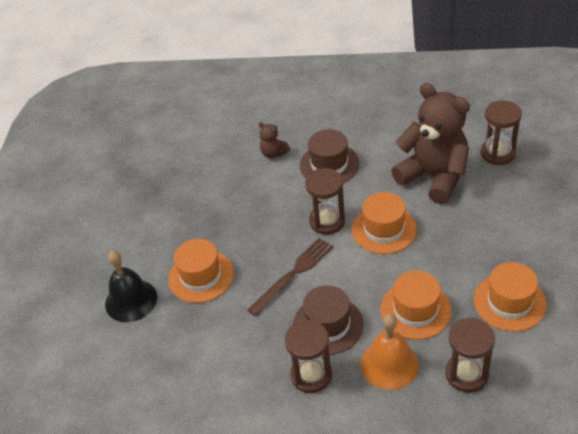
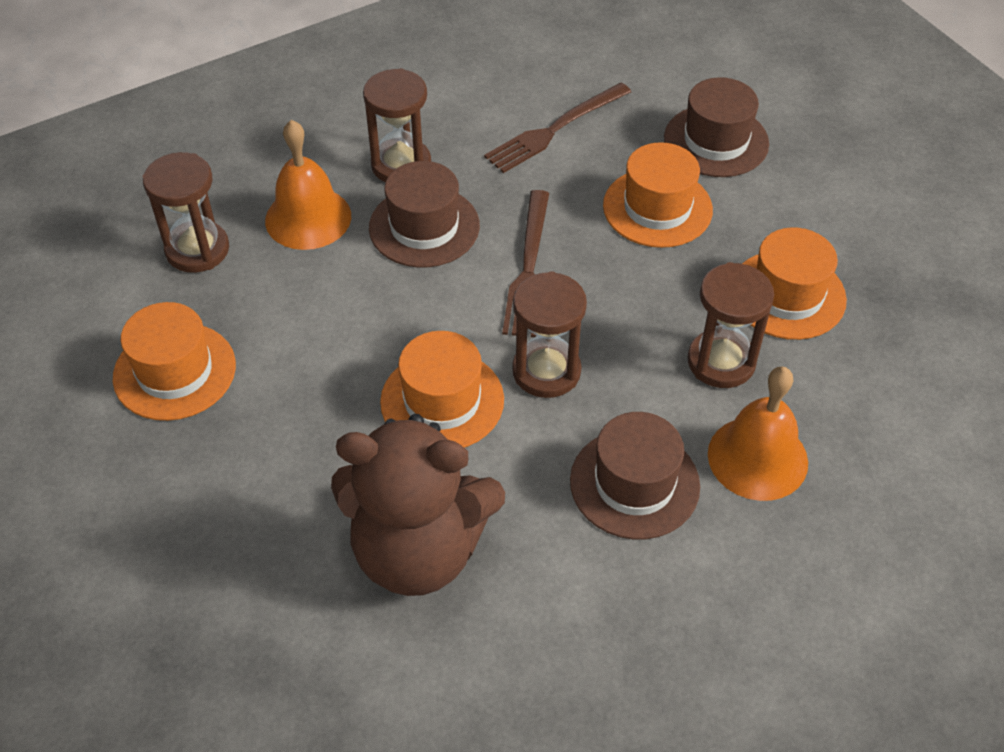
camera: 140 degrees right, 5 degrees up
(131, 300) = (716, 141): black bell -> brown hat
(204, 354) = (555, 129): none -> brown fork
(273, 153) = (757, 458): brown teddy bear -> orange bell
(415, 310) = (312, 298): orange hat -> orange hat (787, 295)
(497, 153) = (319, 676): brown hourglass -> brown hourglass (721, 362)

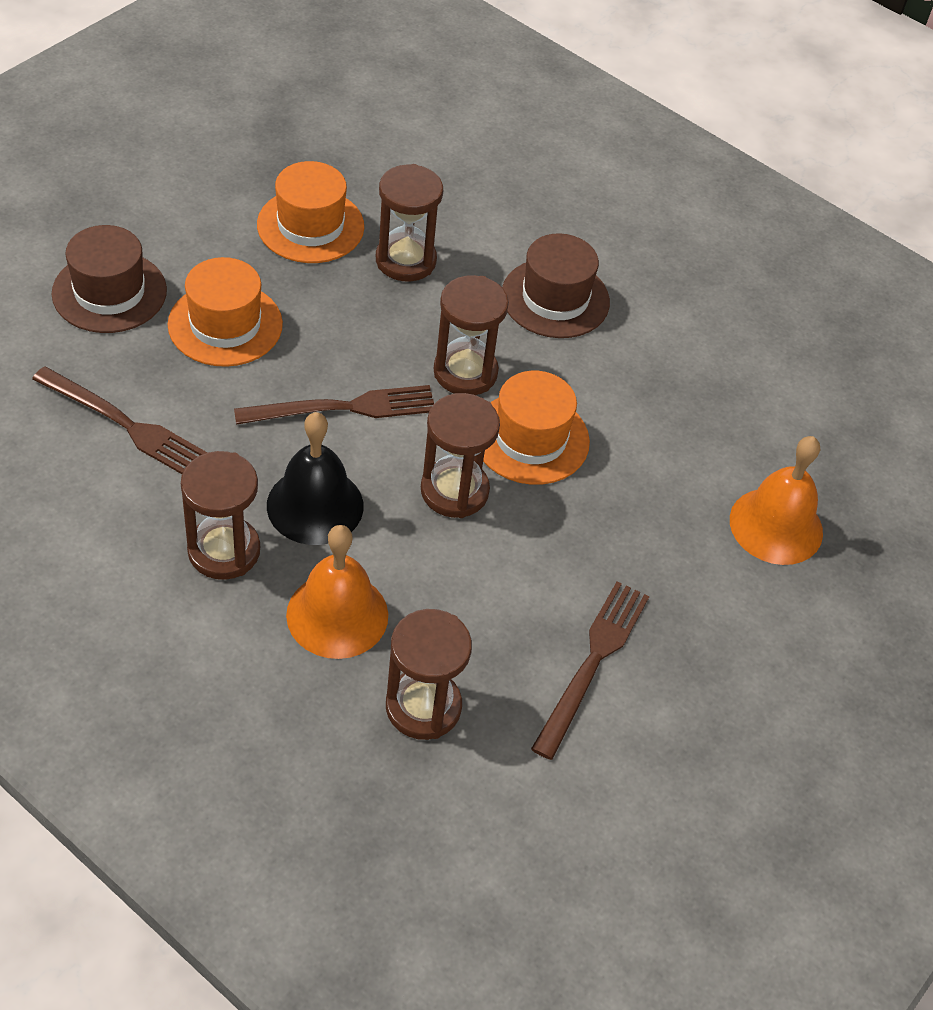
camera: 115 degrees left, 0 degrees up
(174, 371) = (592, 662): orange hat -> brown fork
(401, 324) = (454, 491): none -> brown hourglass
(418, 550) = (684, 419): brown teddy bear -> none
(424, 227) = (315, 505): brown hat -> black bell
(757, 458) = (496, 230): orange bell -> orange bell (776, 526)

